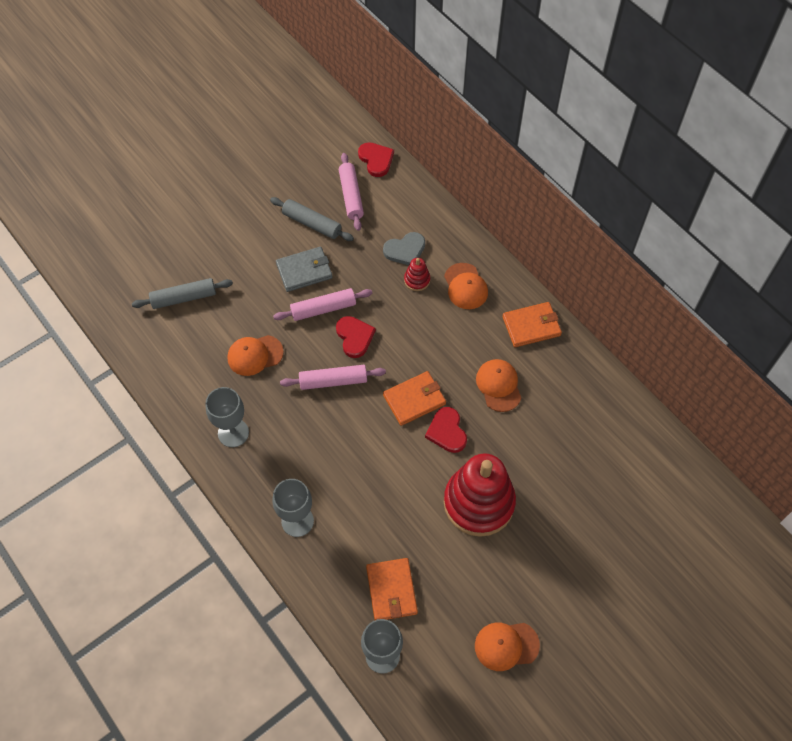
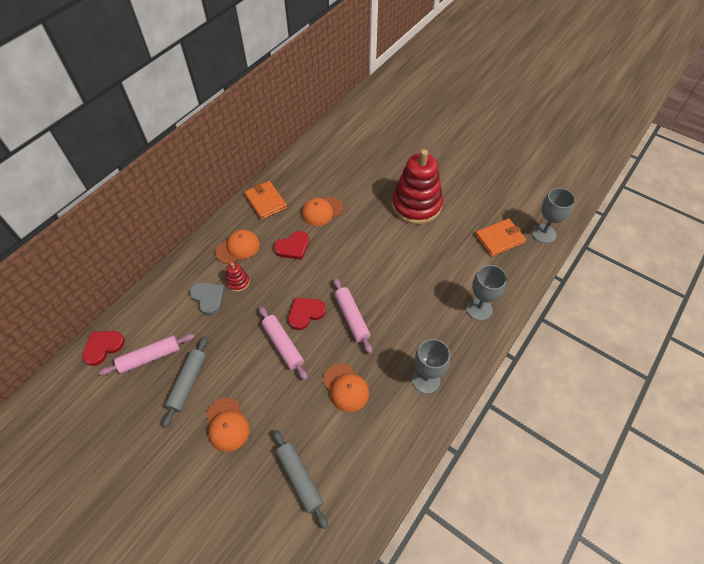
camera: 105 degrees left, 5 degrees down
(304, 271) = (245, 373): grey wallet -> none
(414, 400) = (350, 259): orange wallet -> none
(447, 431) = (369, 233): red heart -> red heart (293, 247)
(506, 645) = (502, 175): orange cap -> orange cap (227, 424)

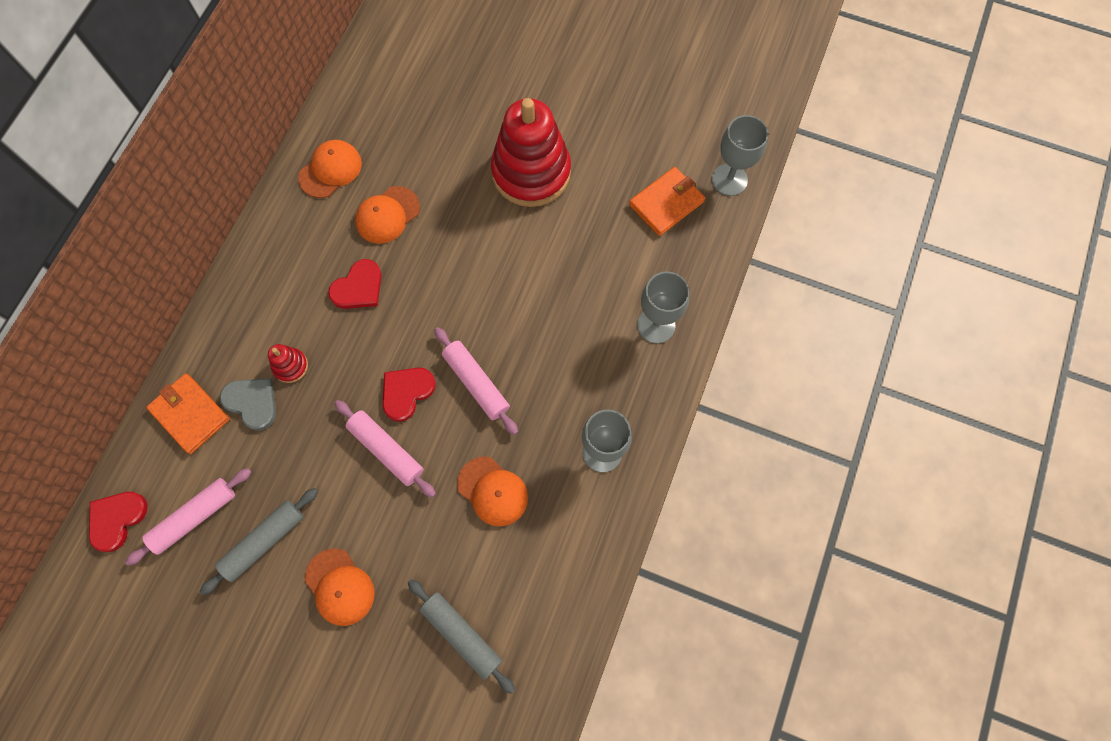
camera: 15 degrees left, 15 degrees up
(188, 383) = (264, 541): grey rolling pin -> grey rolling pin turned 45 degrees clockwise
(238, 248) = (273, 309): orange cap -> orange cap (330, 170)
(266, 201) = (293, 217): orange wallet -> orange wallet (190, 414)

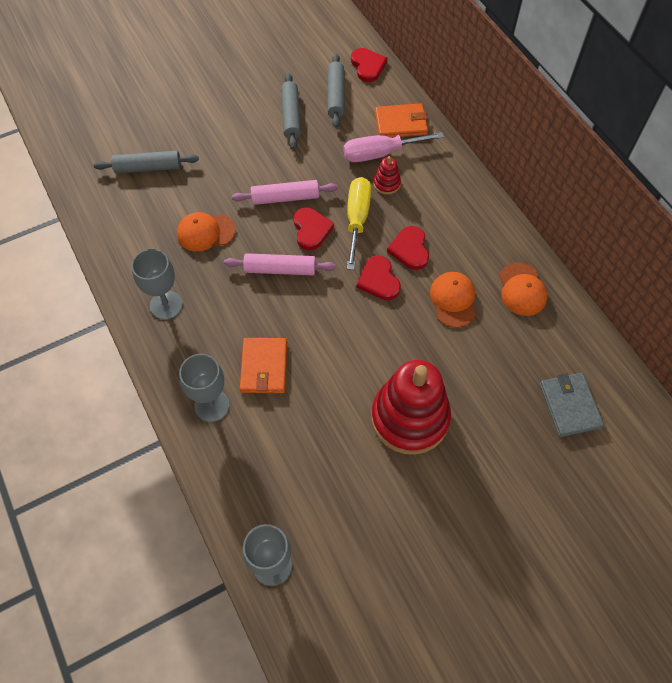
camera: 130 degrees right, 10 degrees down
(194, 517) = (335, 95): pink rolling pin -> grey rolling pin
(252, 403) = (380, 154): grey heart -> pink screwdriver
(339, 587) = (231, 133): orange cap -> none
(359, 360) = (357, 219): none -> yellow screwdriver
(416, 289) = (379, 280): none -> red heart
(421, 74) = (569, 405): none -> grey wallet
(666, 203) = (296, 496): orange wallet -> orange wallet (264, 367)

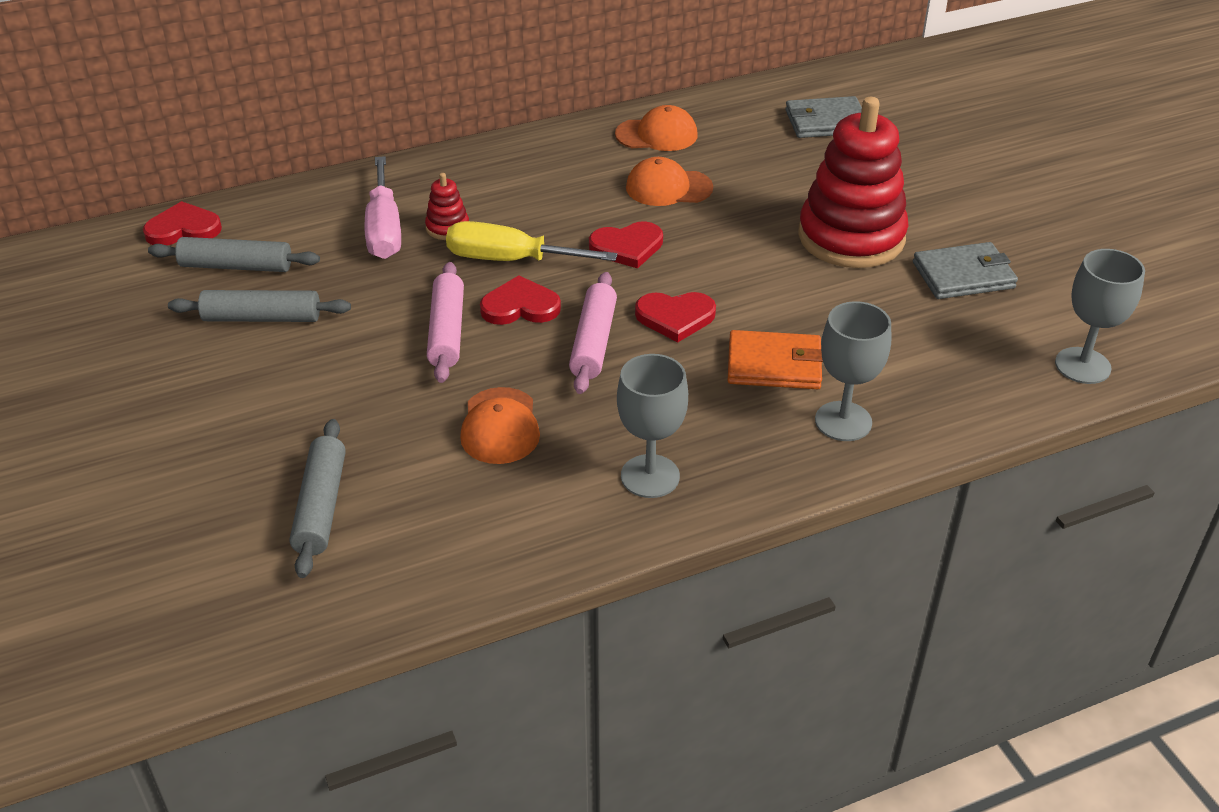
camera: 85 degrees left, 20 degrees down
(372, 493) = (963, 275): none -> grey wallet
(401, 123) = (328, 205): orange wallet -> none
(410, 249) = (576, 216): red heart -> red heart (675, 317)

